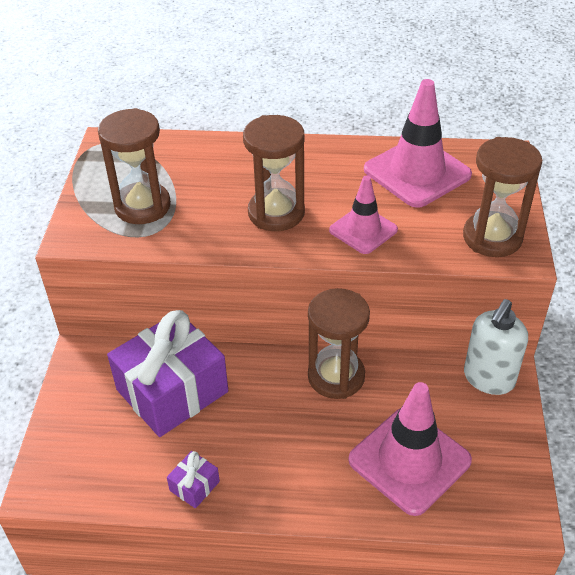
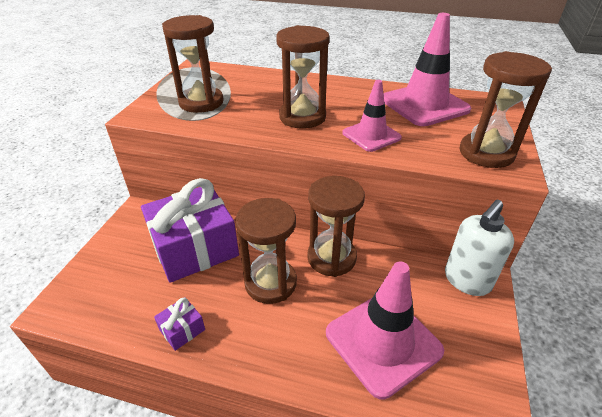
camera: 10 degrees right, 5 degrees down
(275, 418) = (270, 283): none -> brown hourglass

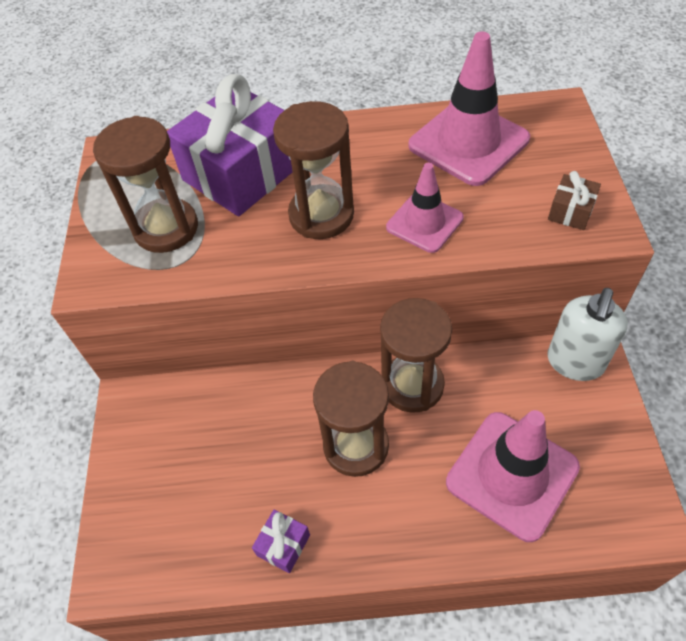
camera: 15 degrees left, 15 degrees up
(195, 248) = (237, 430): purple gift -> purple gift (242, 172)
(486, 153) = (571, 211): brown hourglass -> brown gift

